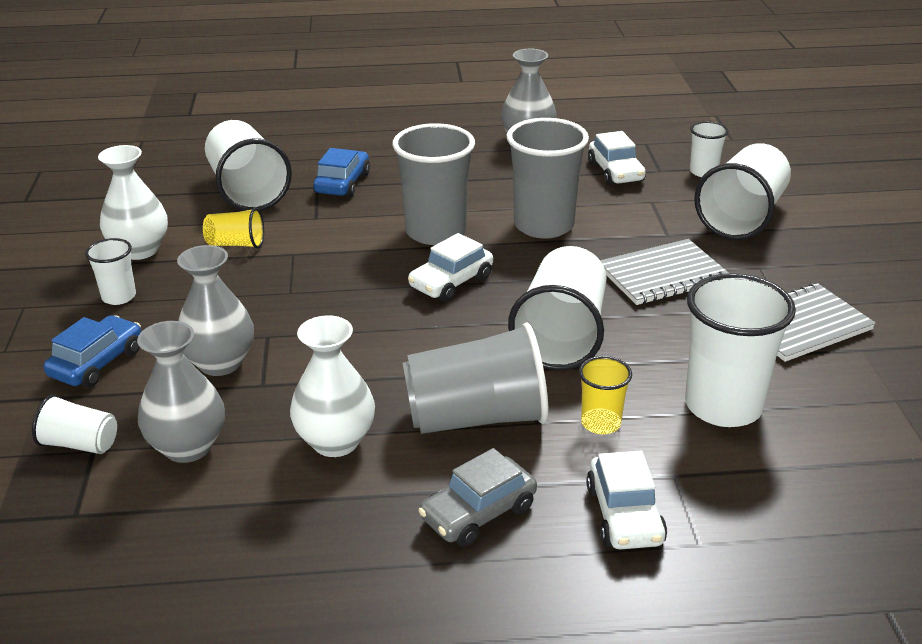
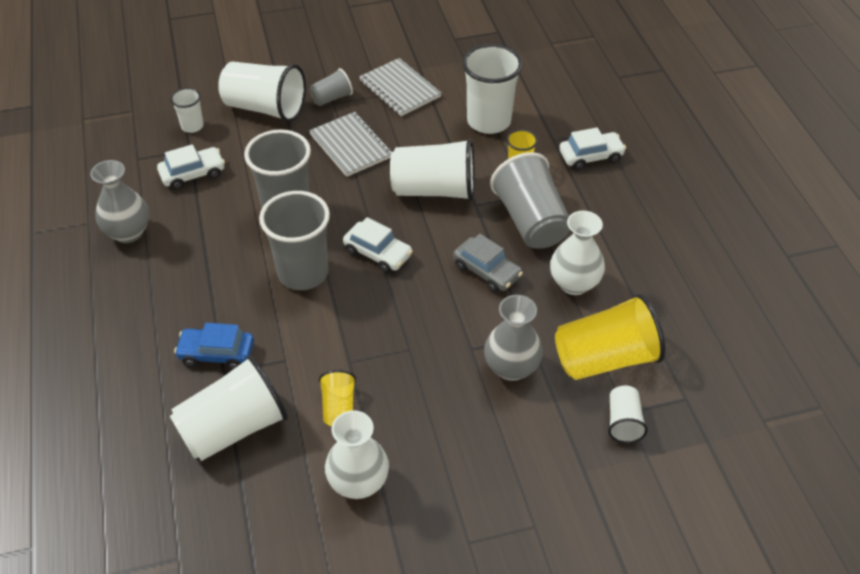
camera: 100 degrees left, 15 degrees up
(97, 363) = (532, 448): blue car -> none
(119, 297) = (438, 469): white cup -> none
(188, 447) = (605, 358): grey vase -> yellow cup
(478, 513) = (610, 211): grey car -> grey car (487, 271)
(770, 266) = (332, 98): none -> grey cup

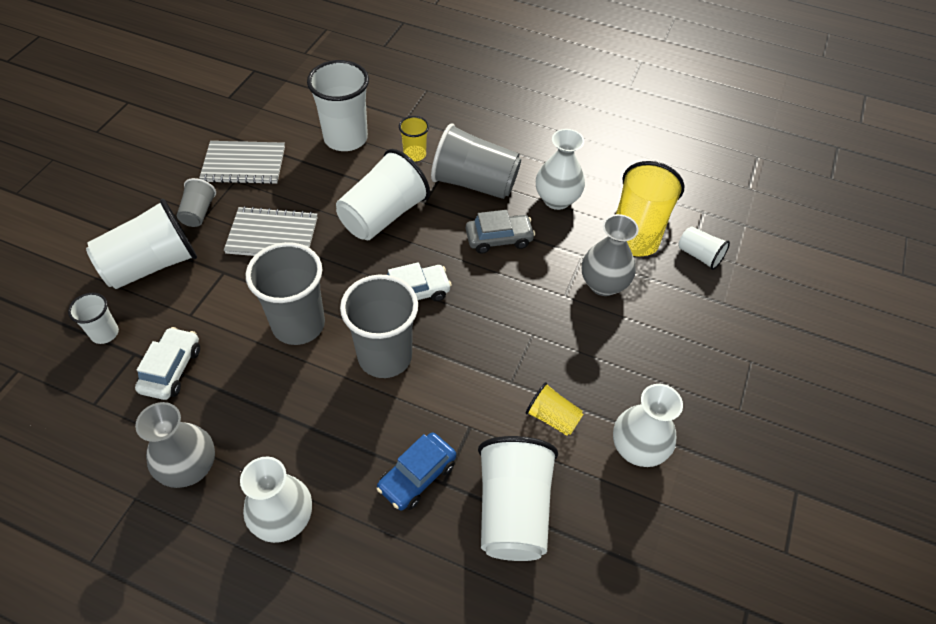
camera: 55 degrees left, 5 degrees up
(127, 303) = (283, 519): none -> white vase
(591, 156) = (446, 111): white car -> none

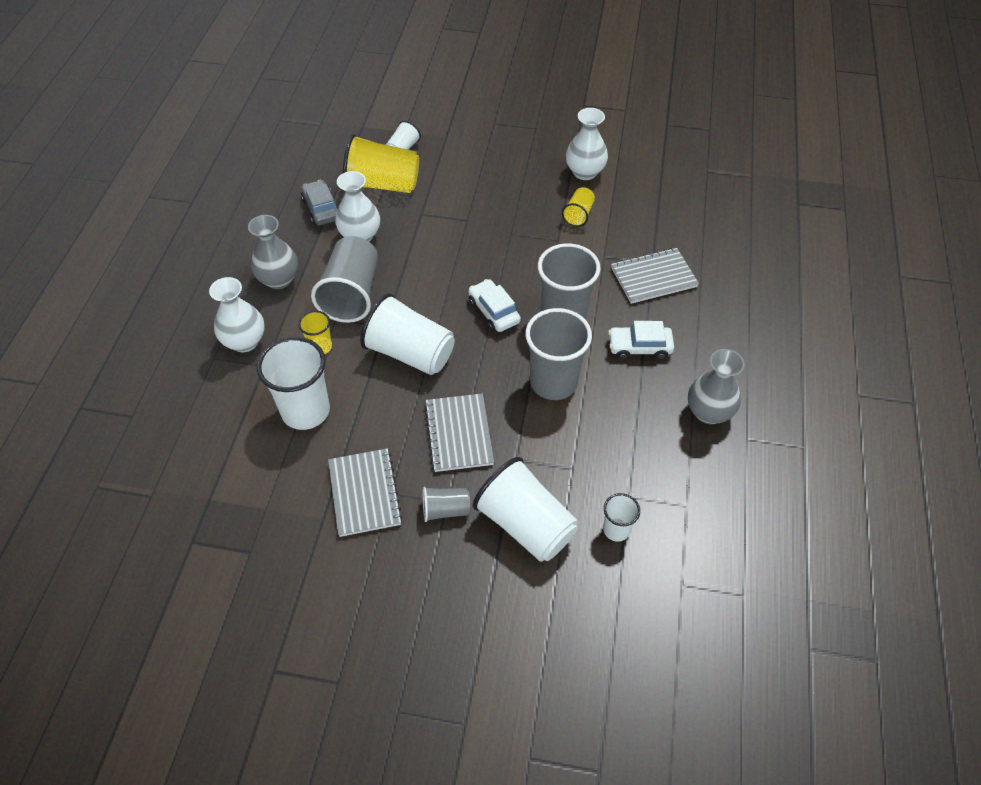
camera: 100 degrees left, 0 degrees up
(171, 369) = (631, 459): white car -> white car (639, 347)
(283, 519) = (718, 342): white vase -> white vase (245, 341)
(417, 476) = (653, 277): blue car -> grey notebook
(499, 239) = (417, 267): grey car -> grey car (322, 209)
(513, 510) = (655, 225): white cup -> none
(603, 284) = (448, 199): grey vase -> grey vase (279, 279)

